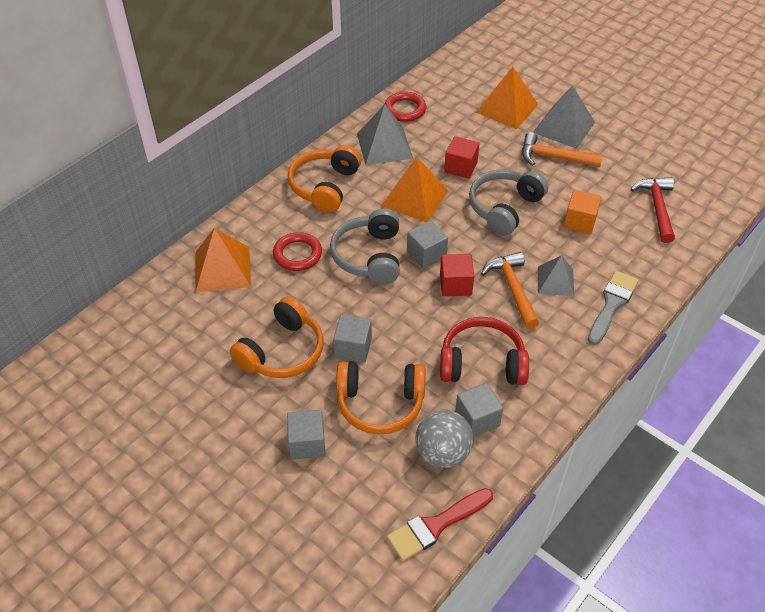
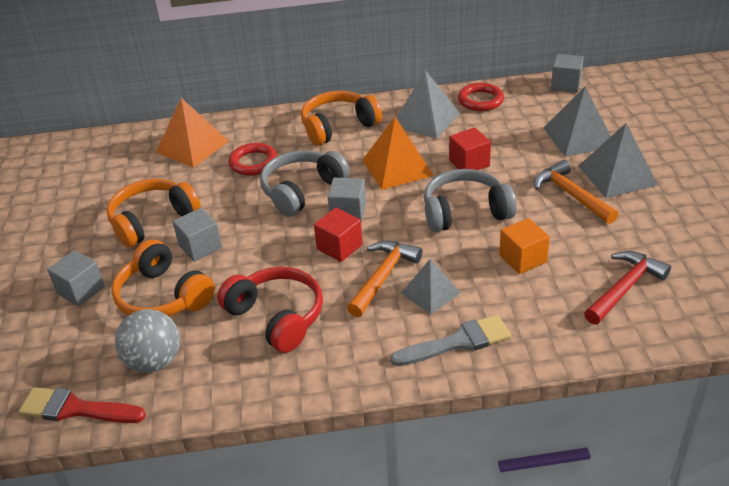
camera: 45 degrees right, 10 degrees down
(282, 351) = (152, 220): orange headphones -> orange headphones turned 150 degrees clockwise
(477, 419) = (213, 355): grey cube -> grey cube (565, 85)
(507, 108) = (579, 137): orange pyramid -> grey pyramid

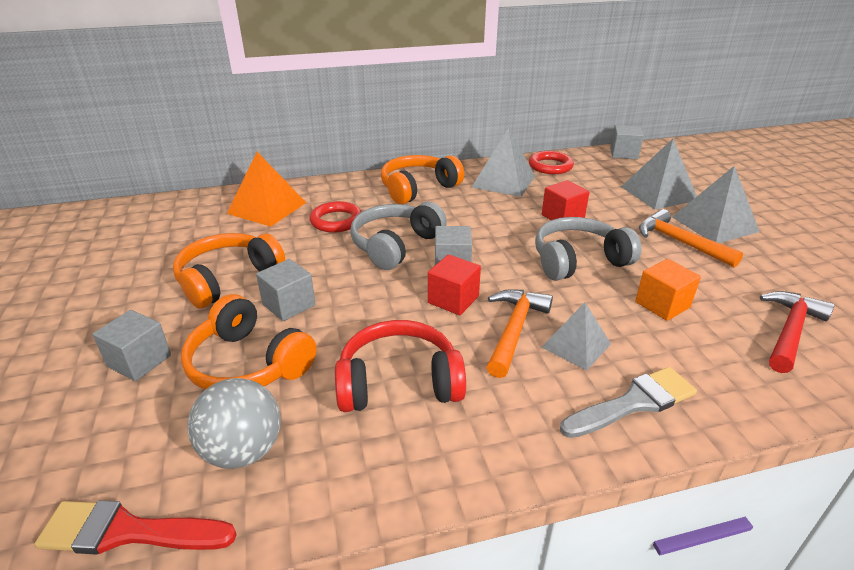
camera: 10 degrees left, 5 degrees down
(277, 317) = (399, 382): red headphones -> red headphones turned 45 degrees counterclockwise
(397, 167) = (490, 222): orange pyramid -> none

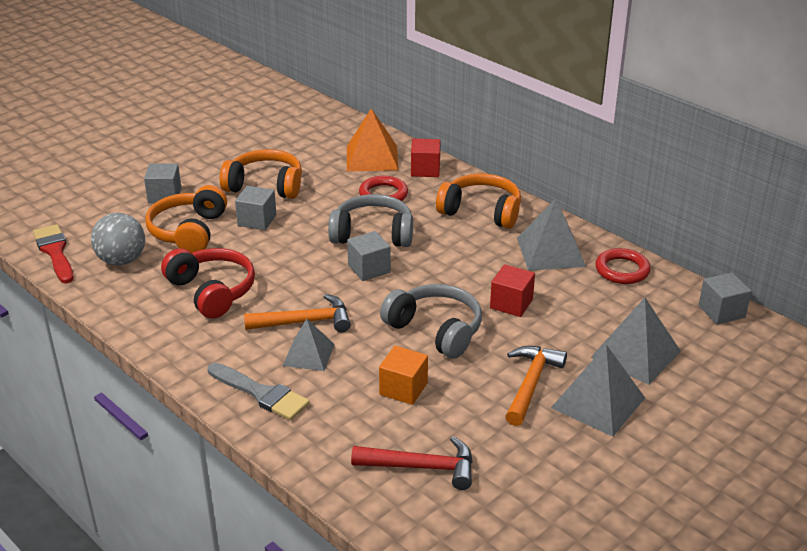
camera: 60 degrees right, 0 degrees up
(453, 299) = (320, 284): red cube -> red cube (425, 170)

